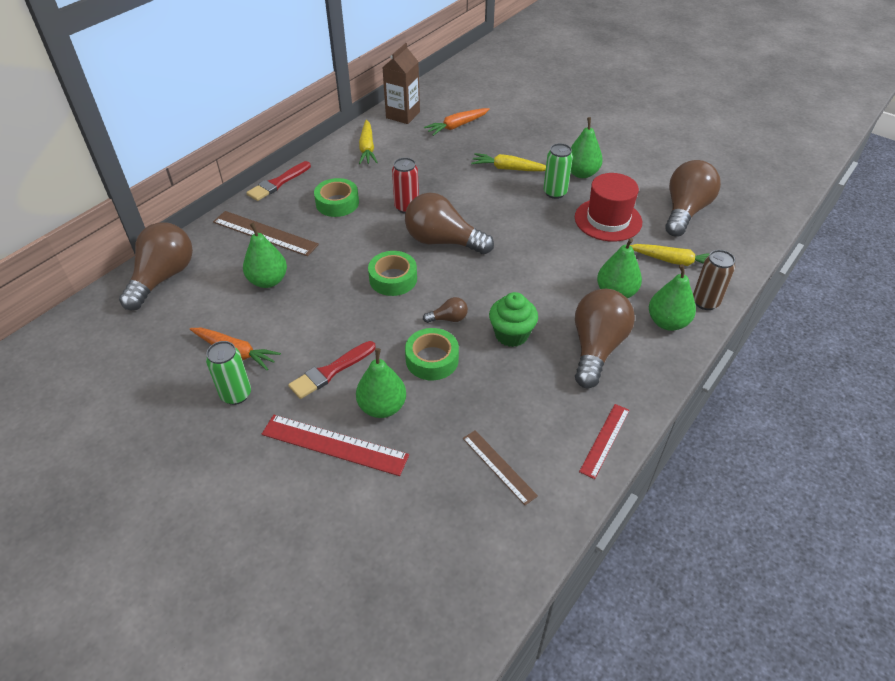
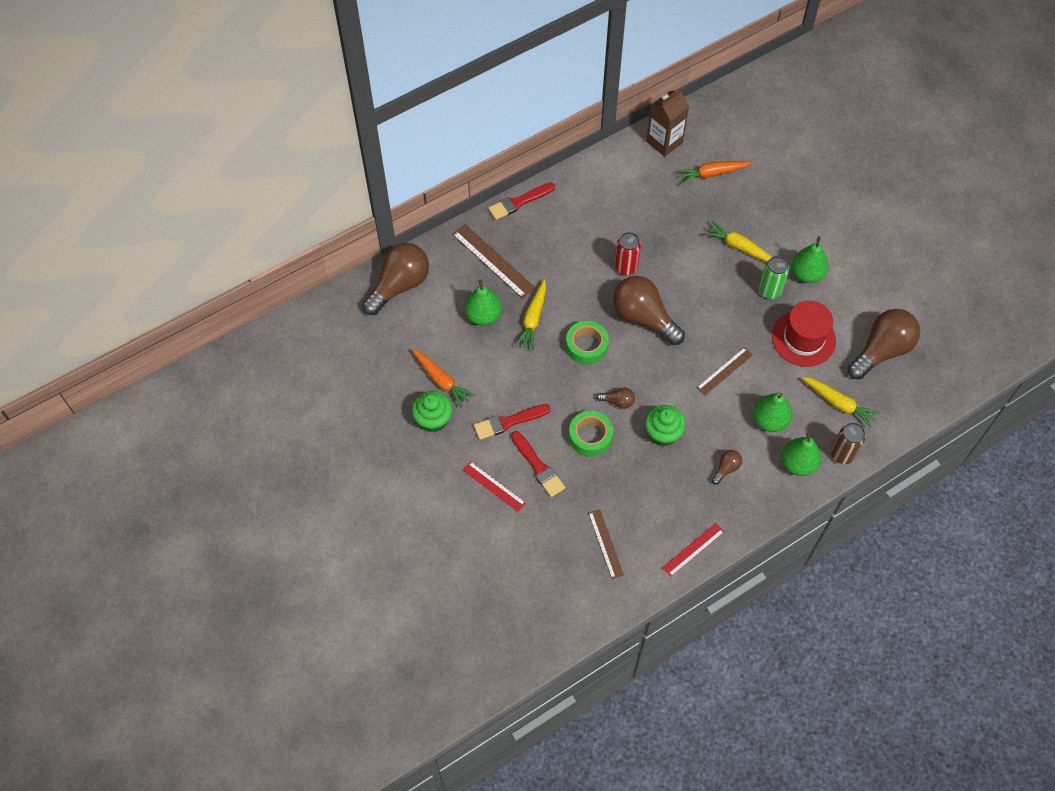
camera: 20 degrees right, 15 degrees up
(236, 394) = (433, 420): green can -> green cupcake
(334, 444) = (494, 486): red ruler -> red ruler, size x0.63
(337, 203) = (565, 243): green tape -> none
(367, 148) = (614, 179): yellow carrot -> yellow carrot (533, 319)
(382, 407) = (538, 466): green pear -> red brush
(547, 264) = (724, 371): none -> brown ruler
(596, 348) = (726, 469): brown light bulb -> brown light bulb, size x0.44

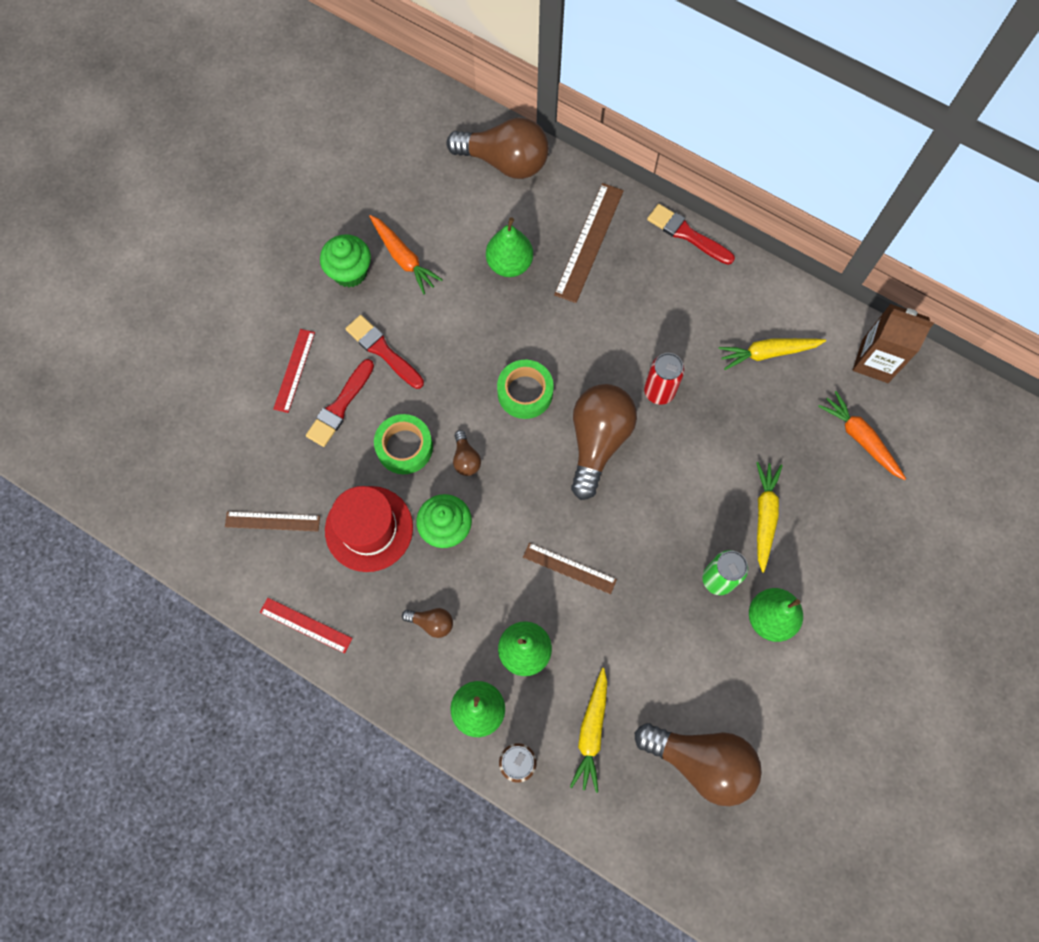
camera: 65 degrees right, 10 degrees up
(441, 380) = (403, 258): orange carrot -> orange carrot turned 60 degrees counterclockwise
(533, 319) = (532, 318): yellow carrot -> yellow carrot (768, 353)
(605, 543) = (272, 521): brown ruler -> brown ruler turned 45 degrees clockwise
(803, 338) = (667, 650): red hat -> red hat (369, 528)

